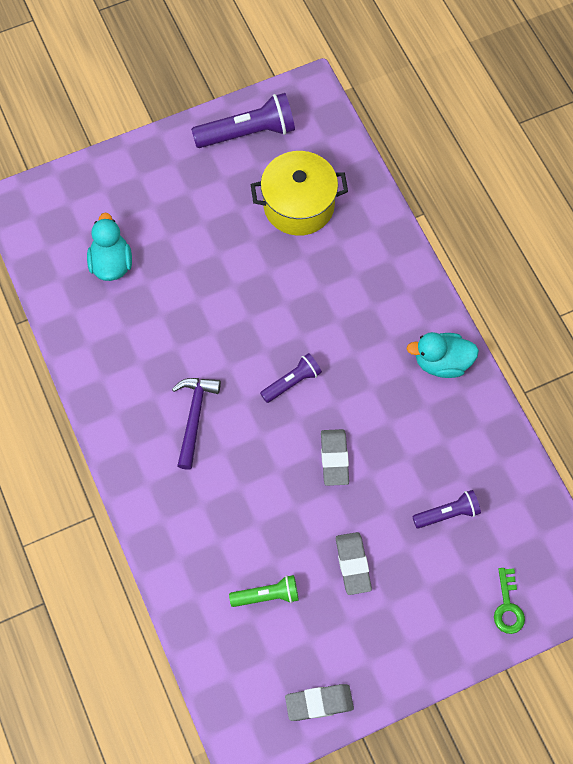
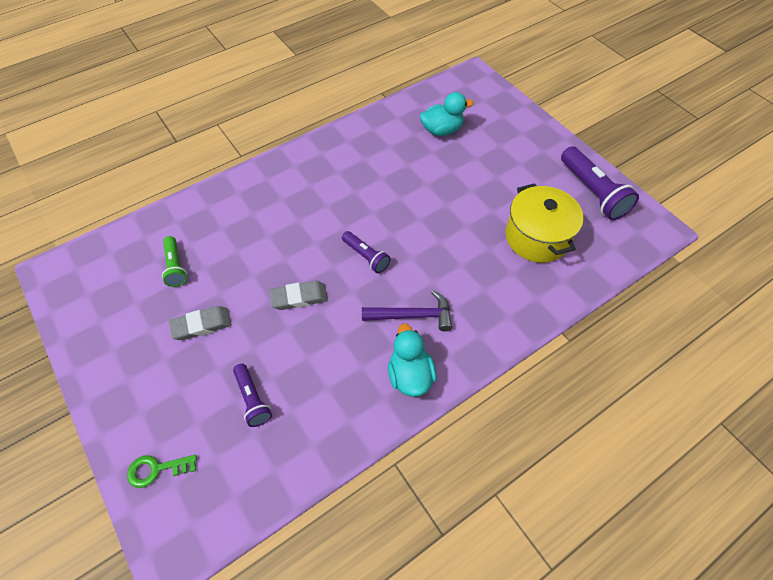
camera: 80 degrees right, 10 degrees down
(194, 417) = (324, 197): purple hammer -> purple hammer (412, 316)
(319, 703) = (81, 316): grey eraser -> none

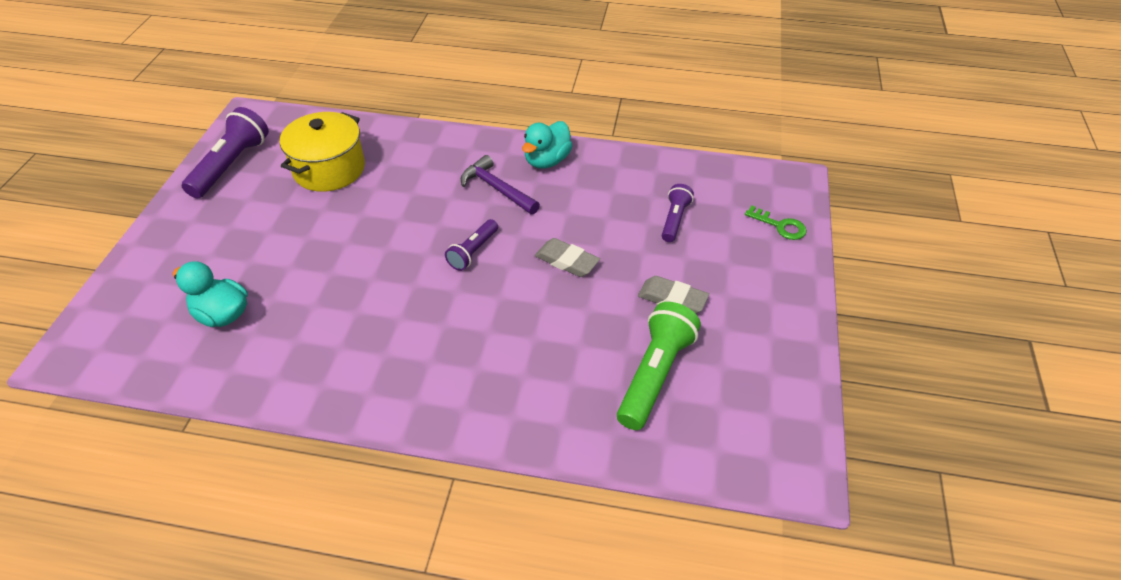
camera: 135 degrees left, 10 degrees down
(175, 267) = (655, 375): green flashlight -> green flashlight, size x1.72
(366, 257) = (473, 252): purple flashlight -> purple flashlight turned 150 degrees counterclockwise

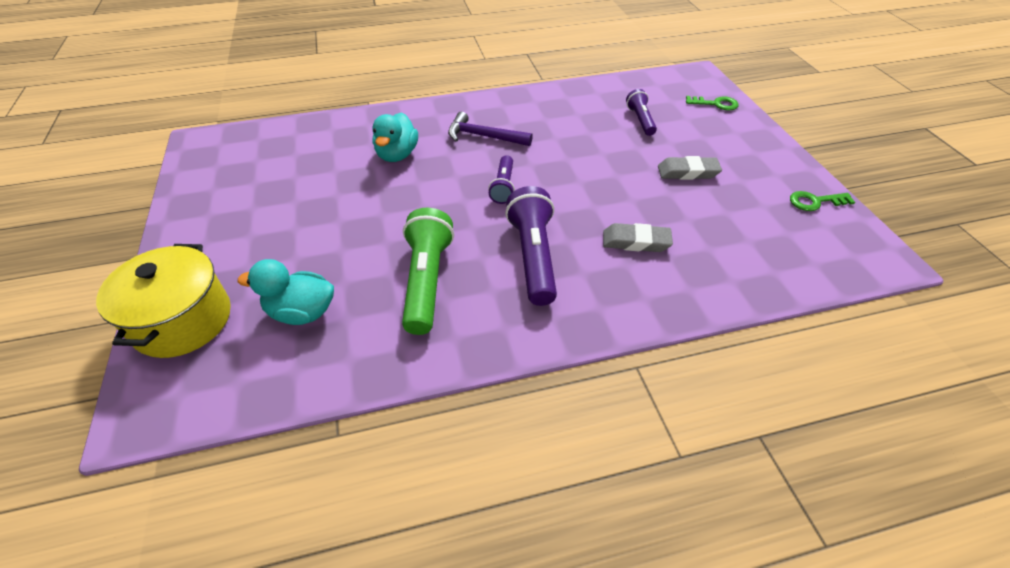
camera: 25 degrees left, 0 degrees up
(231, 165) = (213, 184): purple flashlight -> purple flashlight (533, 256)
(329, 169) = (318, 162): yellow pot -> yellow pot (183, 320)
(547, 161) = (508, 107): turquoise duck -> turquoise duck (397, 155)
(567, 261) = (586, 171): grey eraser -> grey eraser (636, 242)
(655, 375) = (724, 227): green flashlight -> green flashlight (427, 281)
(785, 383) = (815, 201): none -> green key

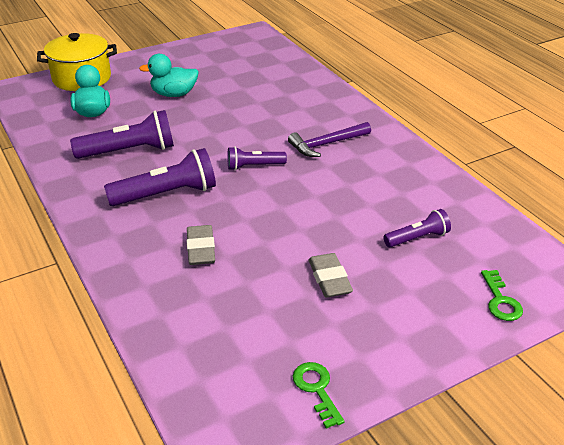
camera: 75 degrees right, 10 degrees down
(397, 155) = (276, 109): turquoise duck -> turquoise duck (174, 94)
(427, 281) = (129, 151): green flashlight -> purple flashlight
(484, 136) = (326, 144): purple hammer -> purple hammer turned 120 degrees counterclockwise

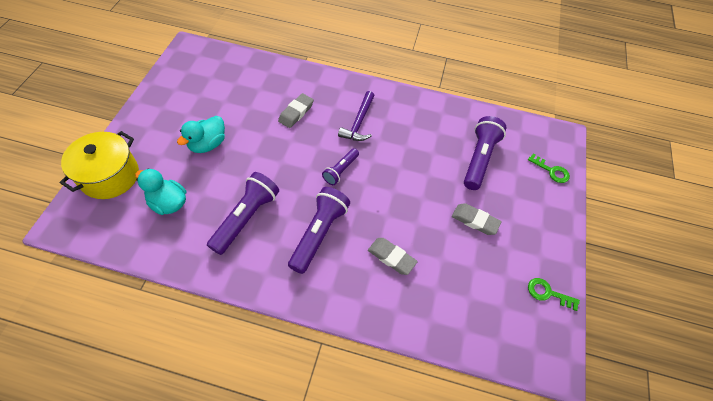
camera: 50 degrees left, 20 degrees up
(277, 110) = (296, 113): none -> grey eraser
(417, 238) = (479, 159): purple flashlight -> purple flashlight, size x1.72

